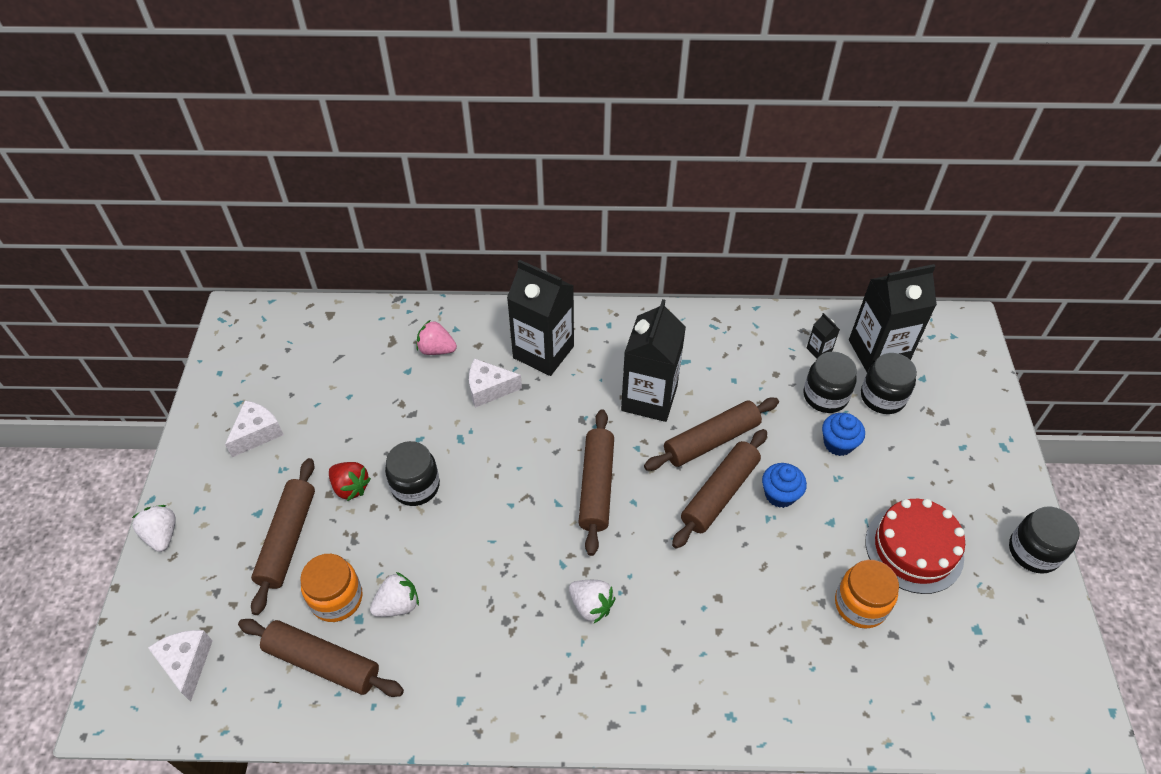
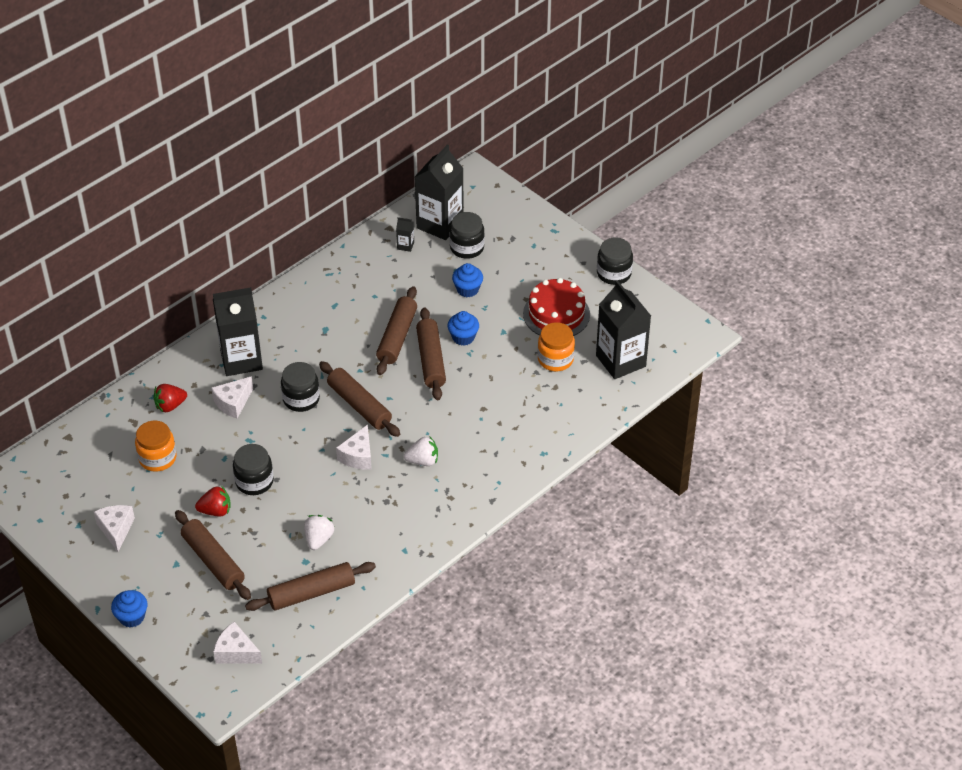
camera: 45 degrees left, 5 degrees down
(162, 535) = (132, 617): white strawberry -> blue cupcake
(336, 598) = (280, 563): orange jar -> orange jar (157, 458)
(436, 349) = (170, 406): pink strawberry -> red strawberry
(535, 542) = (358, 456): none -> white cheese
(649, 398) = (336, 340): black carton -> black carton (620, 361)
(825, 396) = (435, 269): black jar -> black jar (301, 399)

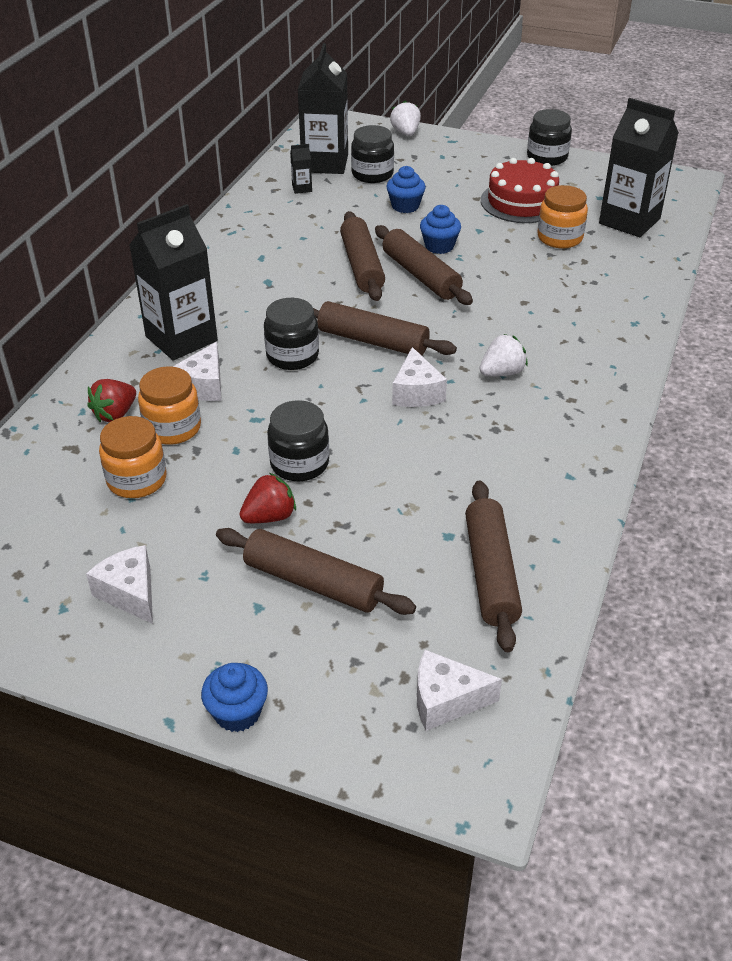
camera: 25 degrees left, 5 degrees down
(197, 428) = (173, 428): none -> orange jar
(311, 593) = (491, 573): brown rolling pin -> brown rolling pin turned 45 degrees counterclockwise
(318, 539) = (444, 502): white strawberry -> white strawberry (406, 133)

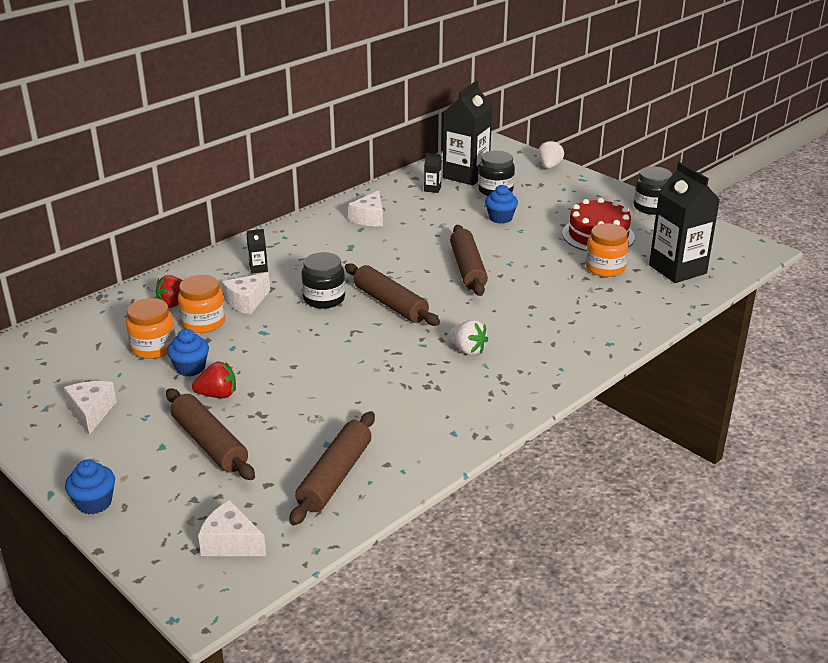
camera: 25 degrees right, 10 degrees down
(181, 339) = (258, 268): black carton -> black carton, size x0.40
(299, 463) = (267, 368): black jar -> none
(361, 266) = (429, 251): brown rolling pin -> none
(416, 392) = (390, 346): white cheese -> white cheese (369, 218)
(439, 246) = (501, 252): blue cupcake -> blue cupcake (190, 368)
(502, 372) = (467, 350): white strawberry -> white strawberry turned 45 degrees clockwise

